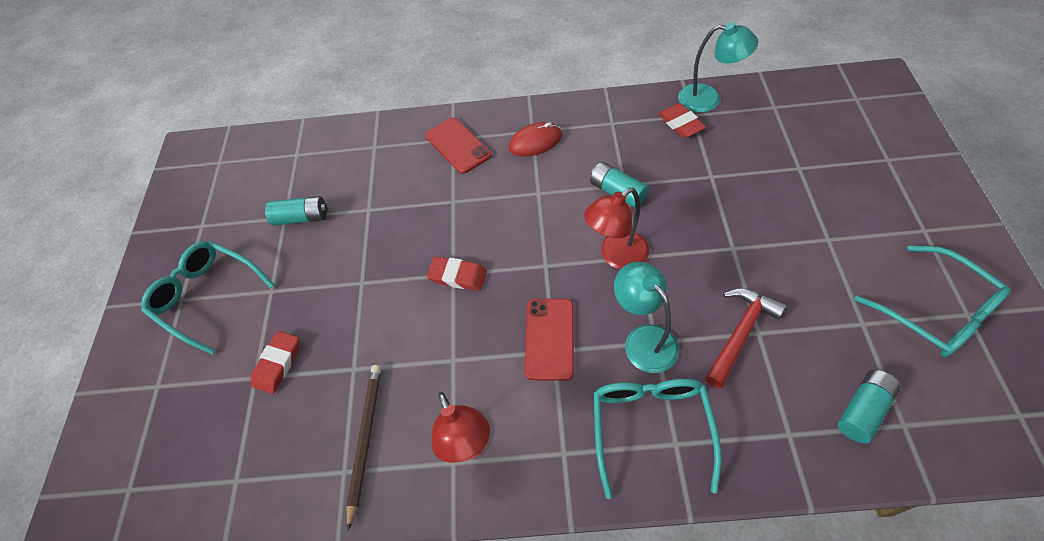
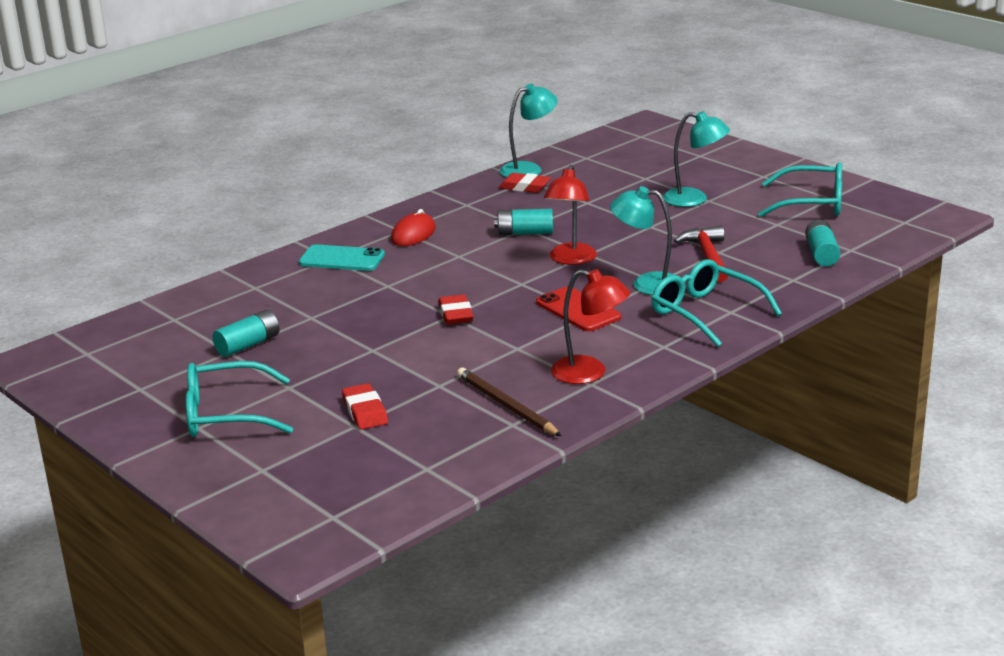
camera: 45 degrees left, 30 degrees down
(458, 145) = (342, 259): red phone -> turquoise phone
(458, 276) = (456, 314): red eraser -> red eraser turned 75 degrees counterclockwise
(815, 229) = (694, 199): none -> turquoise lamp

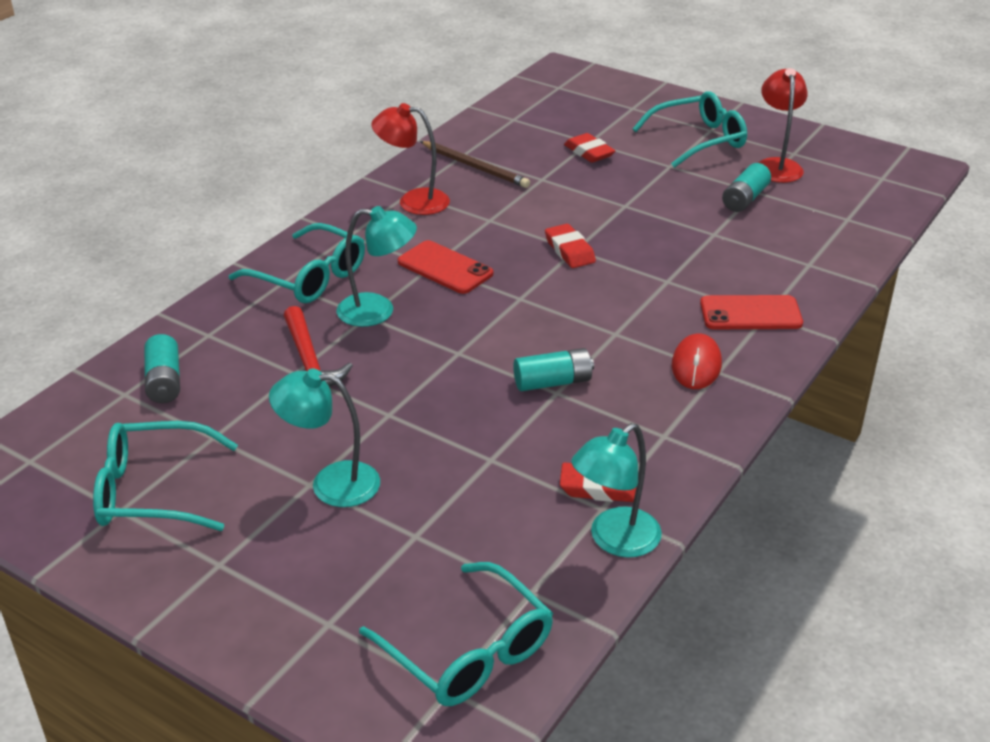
camera: 165 degrees right, 10 degrees up
(342, 259) = (750, 314): turquoise phone -> red phone
(570, 259) = (476, 340): red lamp -> red lamp (777, 165)
(627, 144) = (468, 651): none -> turquoise glasses

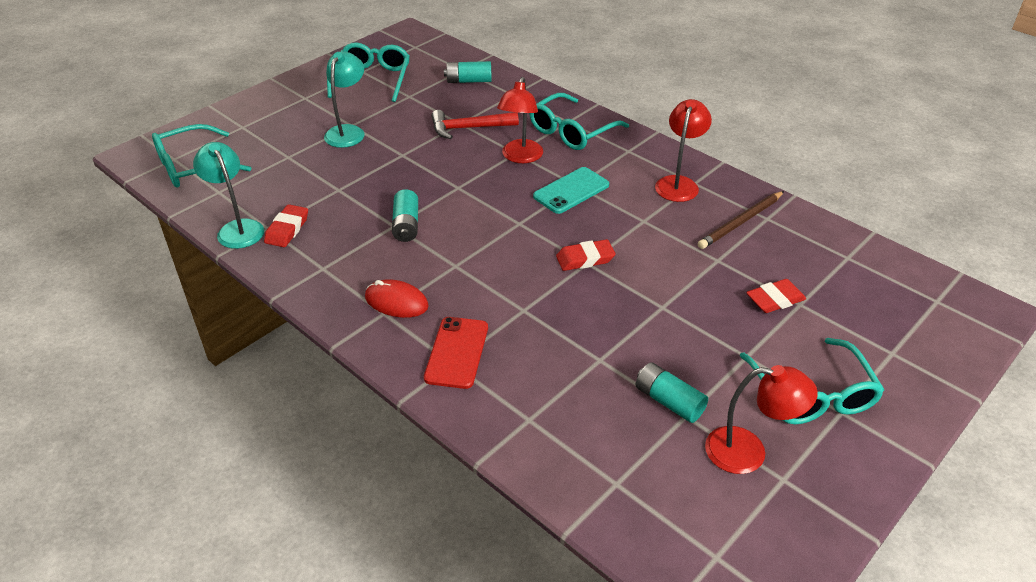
camera: 100 degrees right, 5 degrees up
(378, 311) = (520, 157): turquoise lamp -> red lamp
(445, 268) = (571, 191): red phone -> turquoise phone

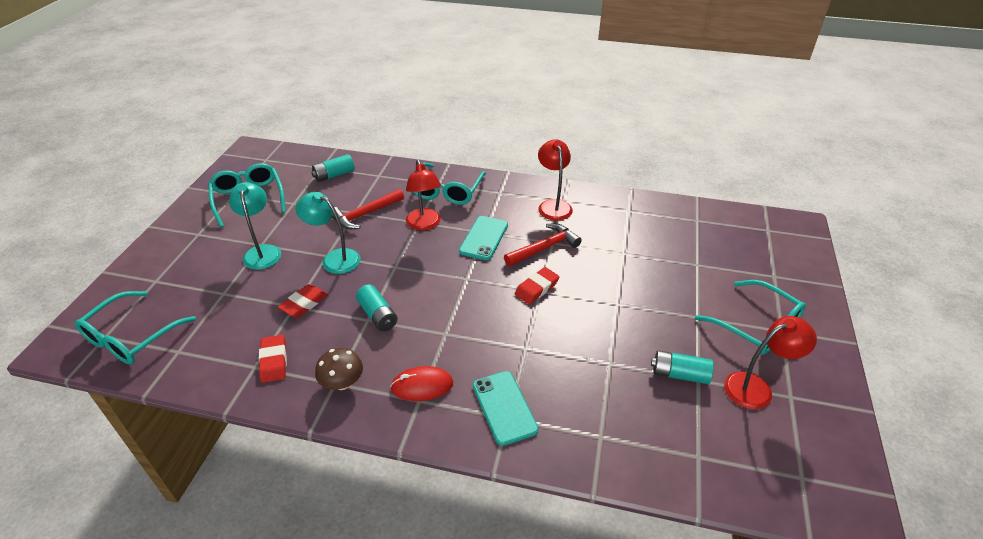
camera: 30 degrees left, 0 degrees up
(237, 228) = (224, 379): turquoise lamp -> turquoise lamp (334, 258)
(329, 270) = (342, 383): none -> brown mushroom
(456, 352) = (504, 407): red phone -> turquoise phone
(629, 223) = (544, 248): none -> red hammer
(741, 222) = (615, 219): brown pencil -> none
(775, 300) = (681, 268): red eraser -> red eraser (304, 303)

